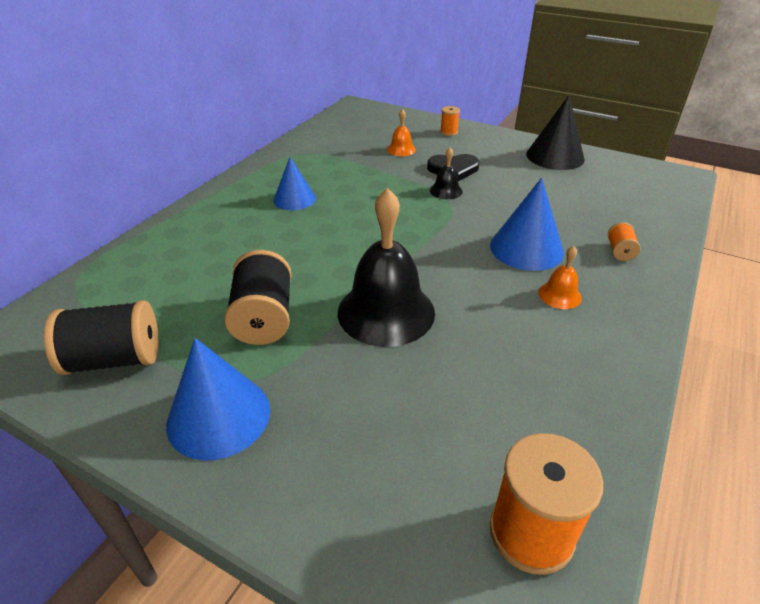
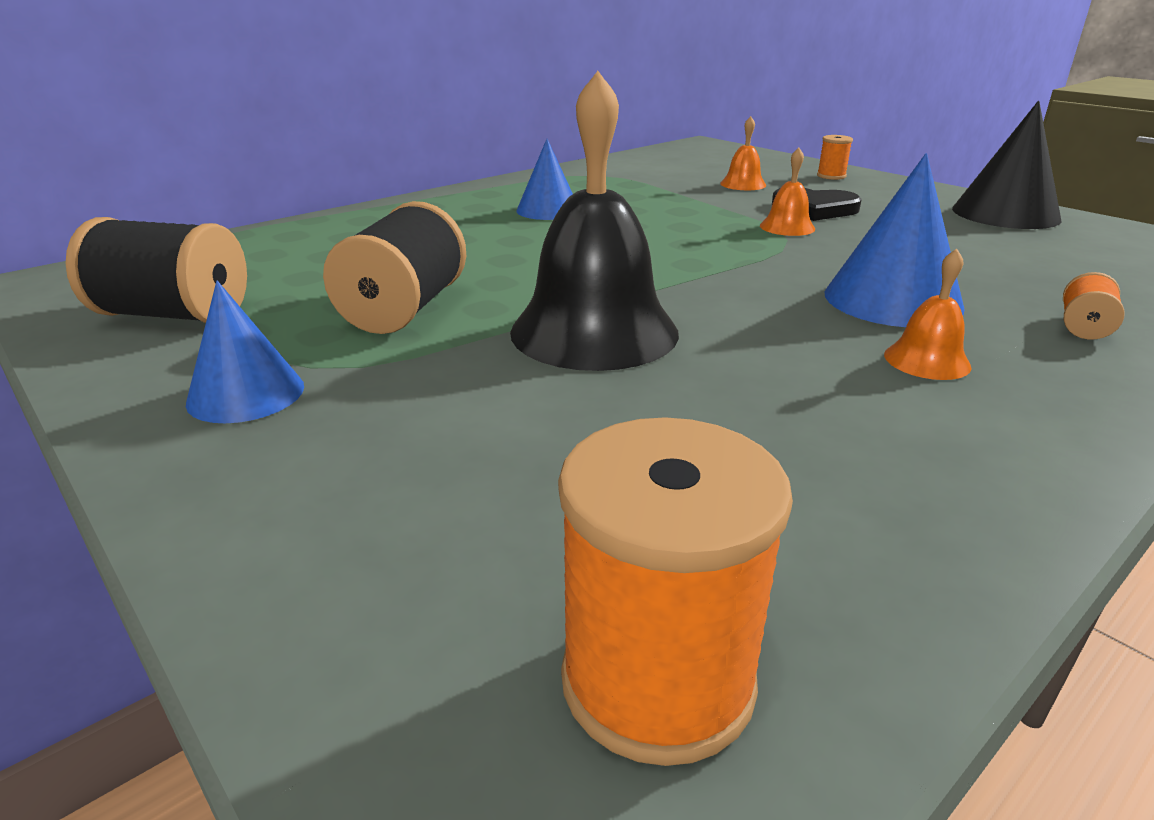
camera: 20 degrees right, 10 degrees down
(219, 416) = (246, 394): blue cone -> blue cone, size x0.66
(446, 191) = (787, 227): black bell -> orange bell

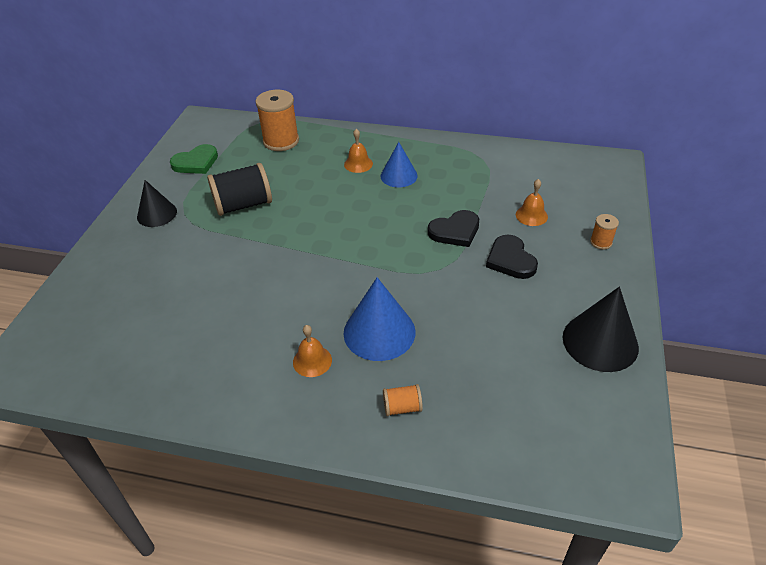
camera: 55 degrees right, 15 degrees up
(174, 315) = (196, 162): black spool -> green heart
(246, 394) = (157, 214): blue cone -> black cone
(594, 331) = (263, 259): black bell -> none
(657, 681) = (77, 359): orange spool -> orange spool (281, 141)
(719, 215) = (455, 231): none -> black heart
(787, 227) = (461, 261): orange bell -> orange bell (358, 164)

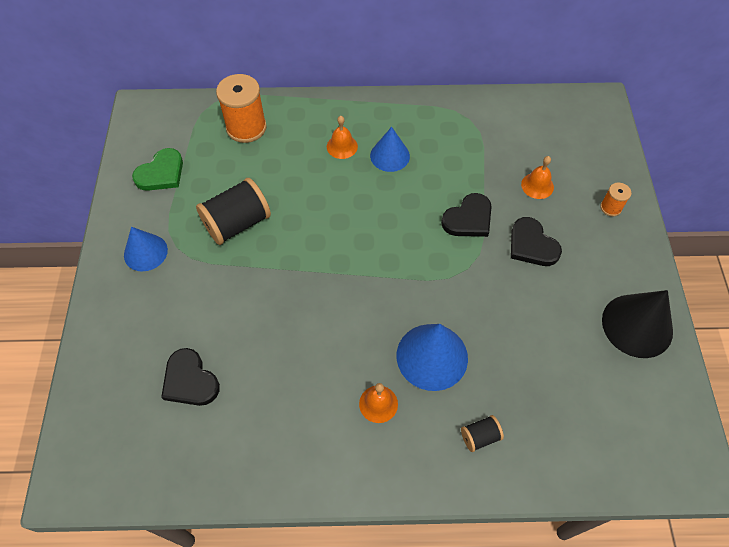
camera: 15 degrees left, 15 degrees up
(149, 312) = (190, 380): none -> black heart
(157, 214) = (145, 252): black cone -> blue cone
(402, 407) = (480, 437): orange spool -> black spool

